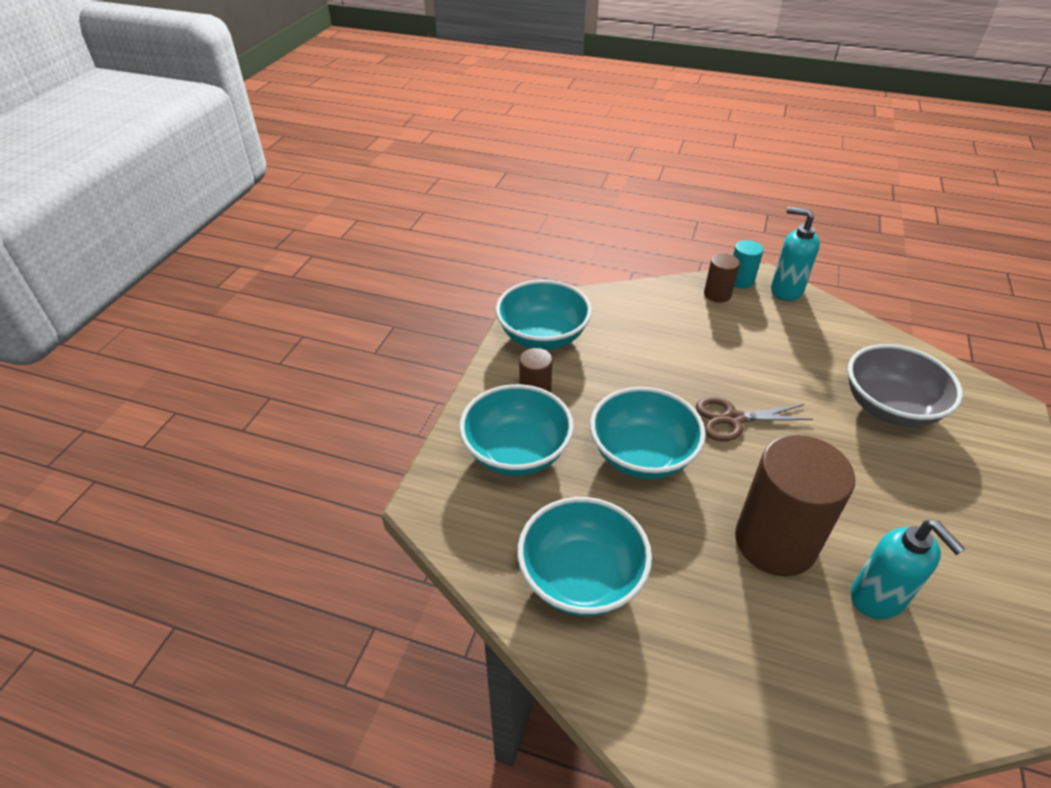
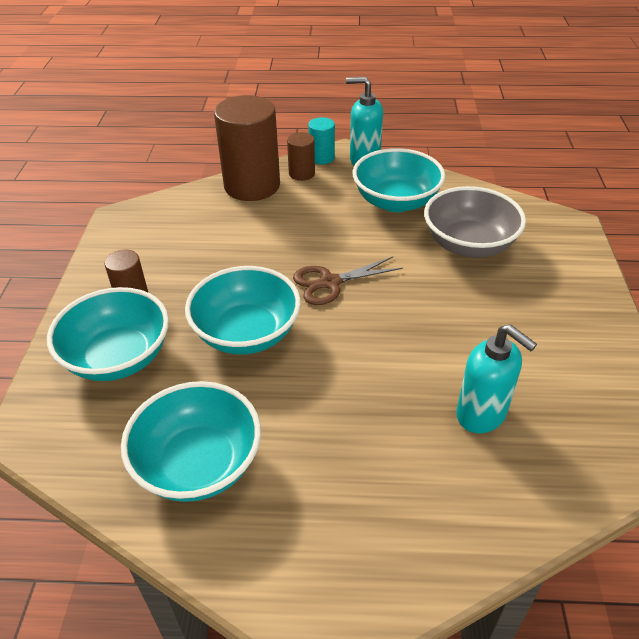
camera: 15 degrees left, 0 degrees up
(542, 336) = (134, 241): turquoise bowl -> turquoise bowl (396, 201)
(775, 542) = (383, 386): brown cylinder -> brown cylinder (252, 185)

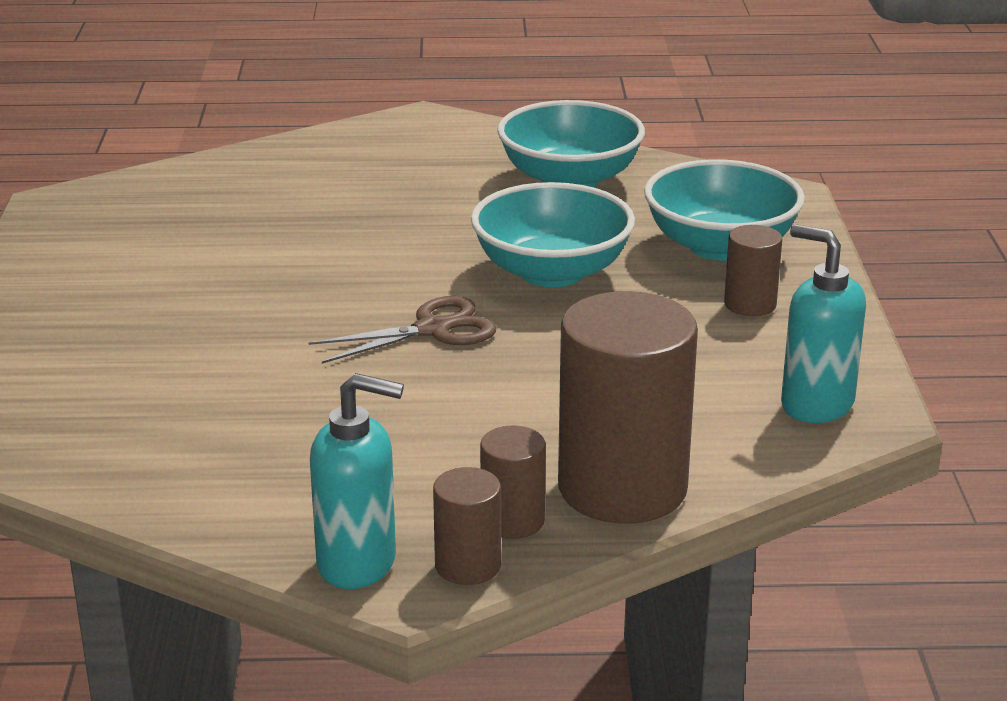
camera: 175 degrees right, 15 degrees down
(322, 158) = (468, 565): turquoise cylinder -> brown cylinder
(396, 201) = (296, 462): turquoise bowl -> none
(469, 244) = (175, 389): grey bowl -> none
(481, 414) = (242, 217): turquoise soap dispenser -> turquoise soap dispenser (816, 405)

